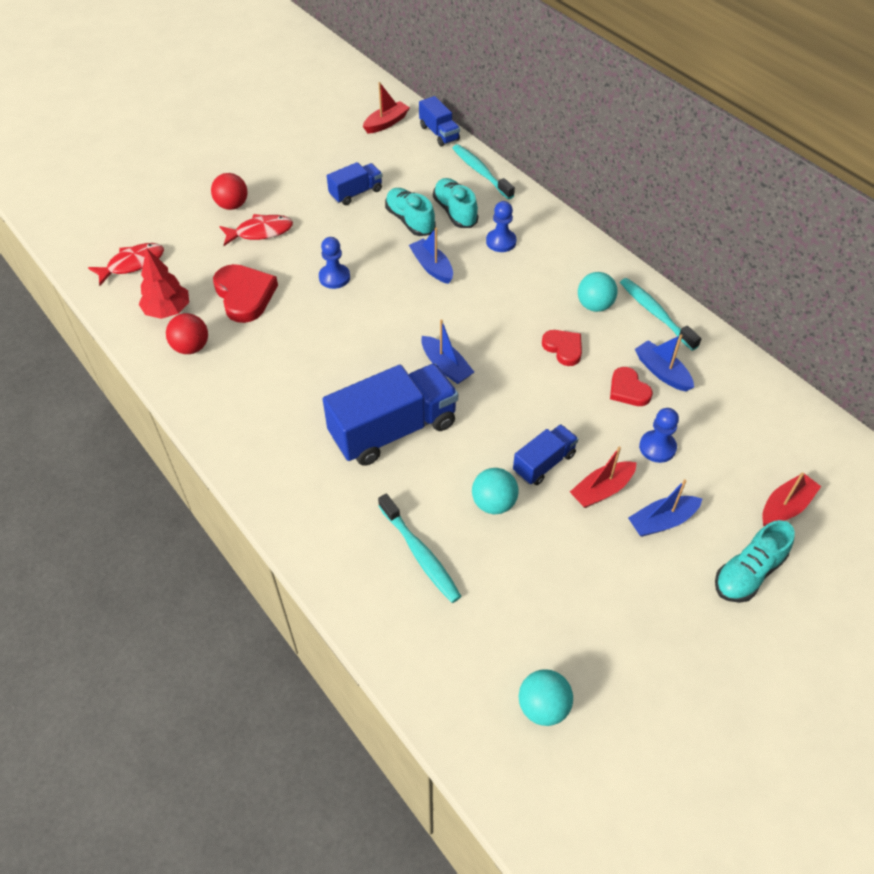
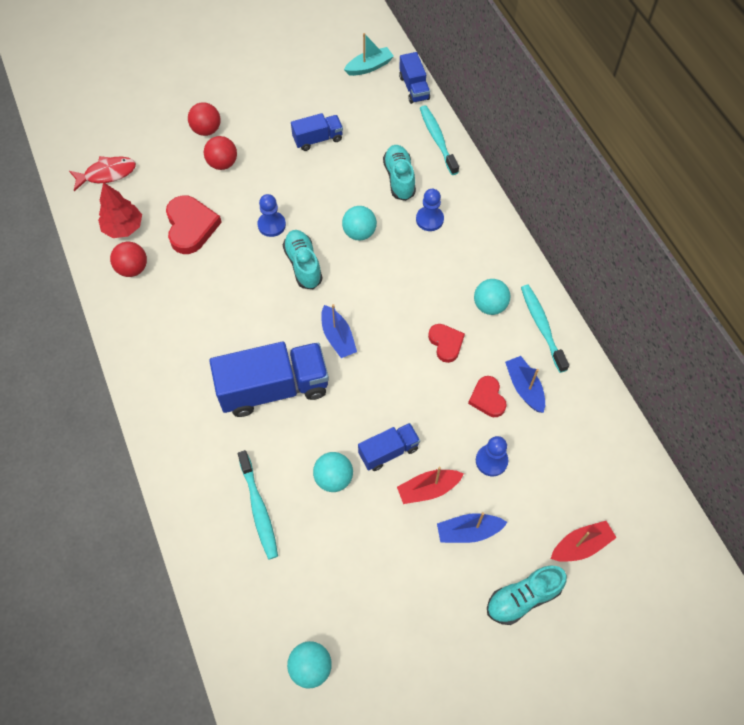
camera: 15 degrees right, 10 degrees up
(260, 232) = (222, 163): red fish -> red ball
(386, 123) = (369, 67): red boat -> turquoise boat
(410, 221) = (356, 179): turquoise shoe -> turquoise shoe (303, 265)
(432, 267) = (359, 233): blue boat -> turquoise ball

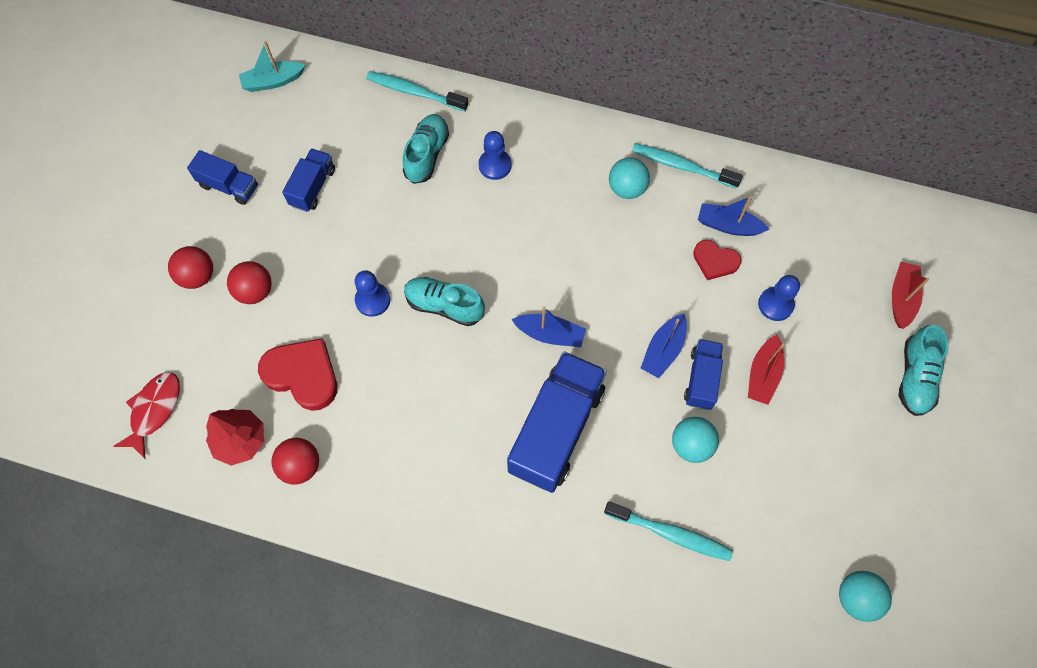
camera: 50 degrees left, 5 degrees up
(359, 233) = (454, 232): turquoise ball -> none
(369, 67) = (273, 81): turquoise boat -> turquoise boat turned 120 degrees counterclockwise
(399, 178) = (427, 155): turquoise shoe -> turquoise shoe turned 75 degrees clockwise
(414, 88) = (337, 65): blue truck -> blue truck (229, 186)
(446, 343) = (634, 251): red heart -> none
(468, 531) = (826, 373): blue boat -> blue boat (663, 350)

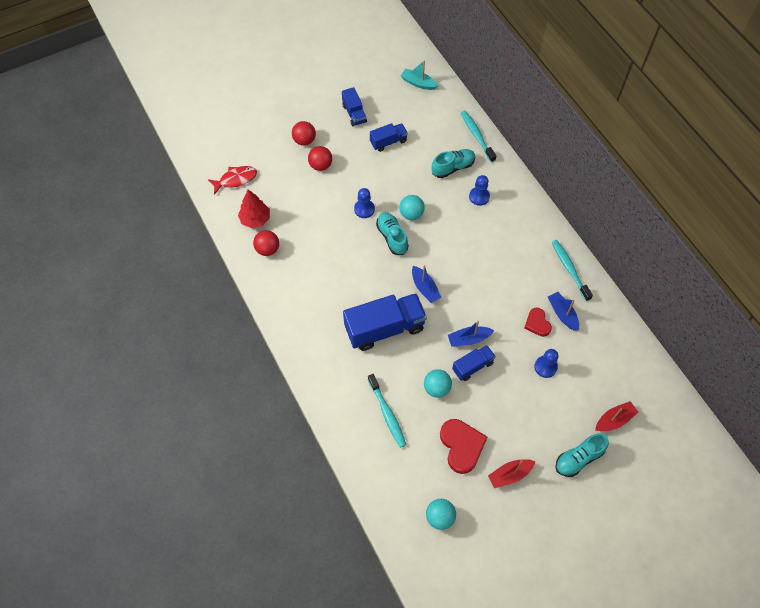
camera: 45 degrees right, 5 degrees down
(303, 375) = (305, 215): red heart -> red heart (461, 446)
(626, 188) = (530, 257): turquoise ball -> turquoise ball (411, 214)
(763, 374) = (504, 390): red boat -> red boat (509, 475)

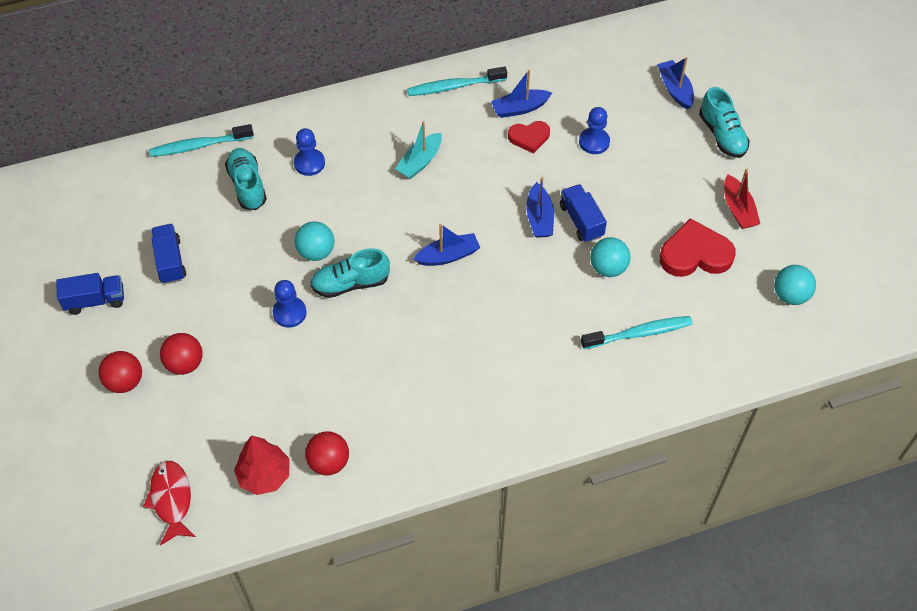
camera: 80 degrees left, 5 degrees down
(384, 328) = (505, 316): blue truck -> none
(418, 83) = (67, 202): turquoise boat -> turquoise boat (420, 162)
(614, 420) = (675, 89): red boat -> blue boat

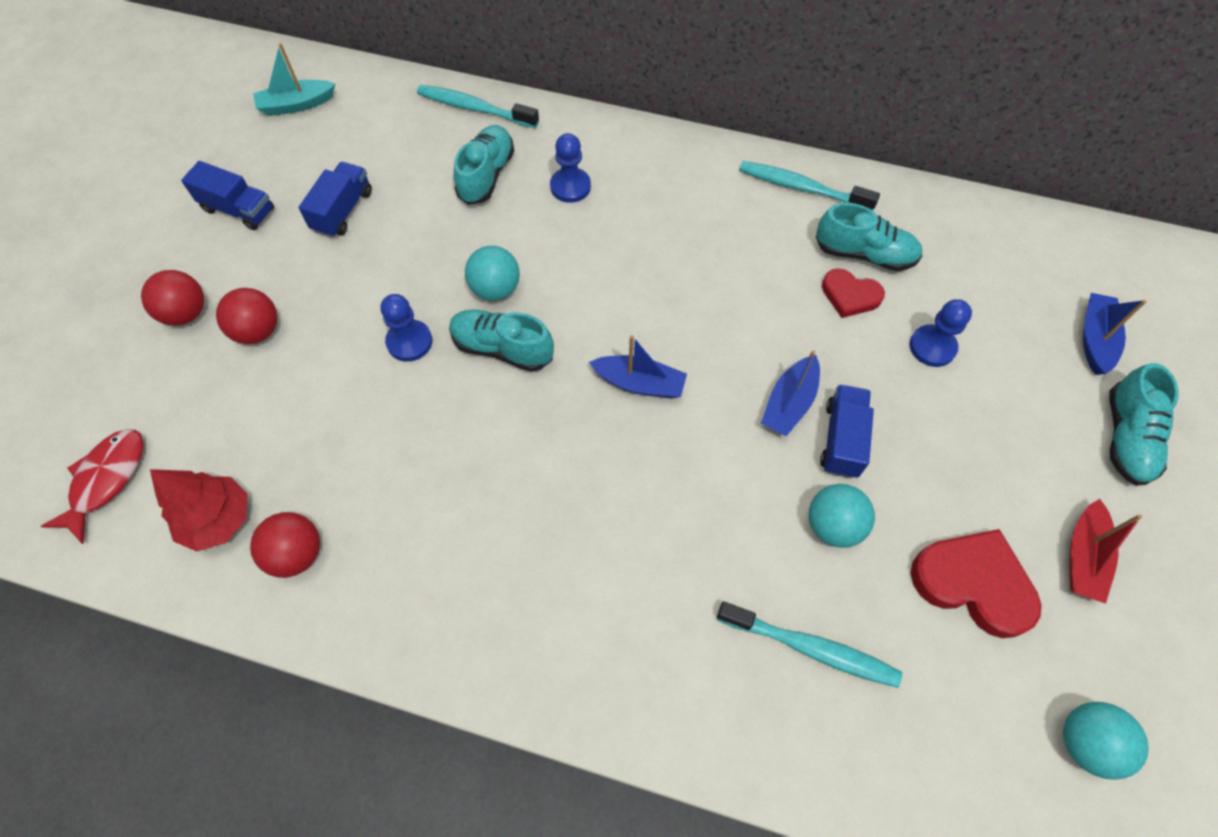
camera: 35 degrees right, 5 degrees up
(420, 162) = (694, 252): turquoise boat -> turquoise boat (296, 105)
(520, 108) = (864, 254): blue boat -> turquoise shoe

